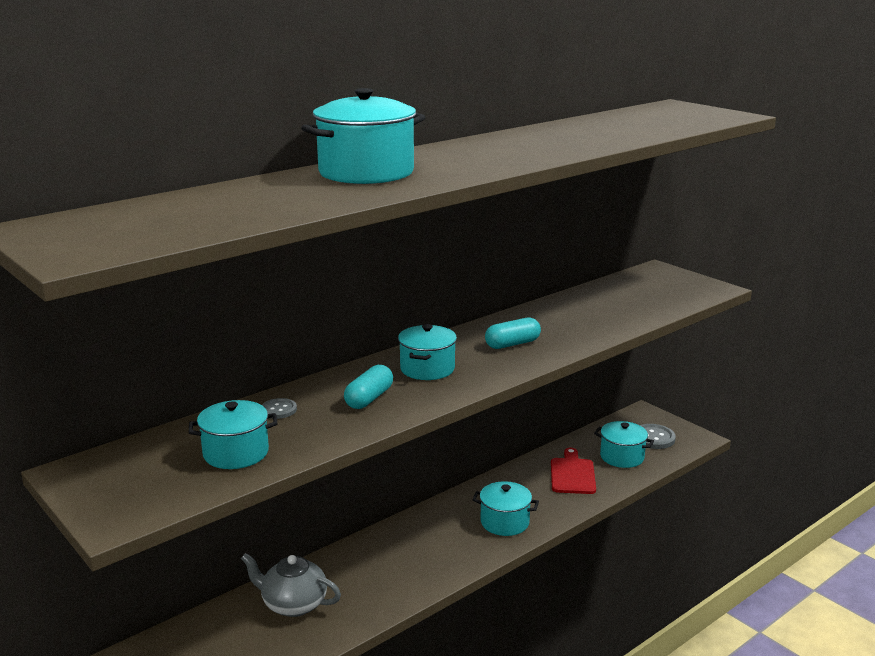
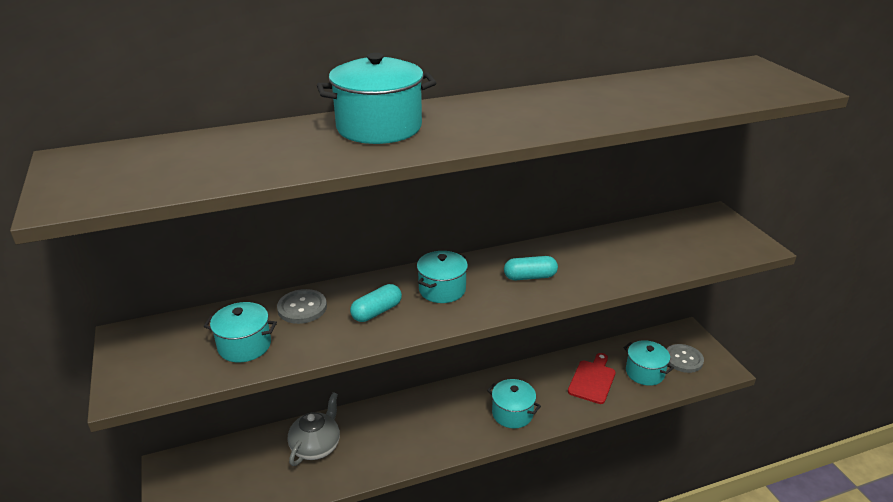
camera: 20 degrees right, 10 degrees up
(279, 410) = (302, 308): grey button -> grey button, size x1.67
(293, 604) = (316, 446): grey teapot -> grey teapot turned 75 degrees clockwise

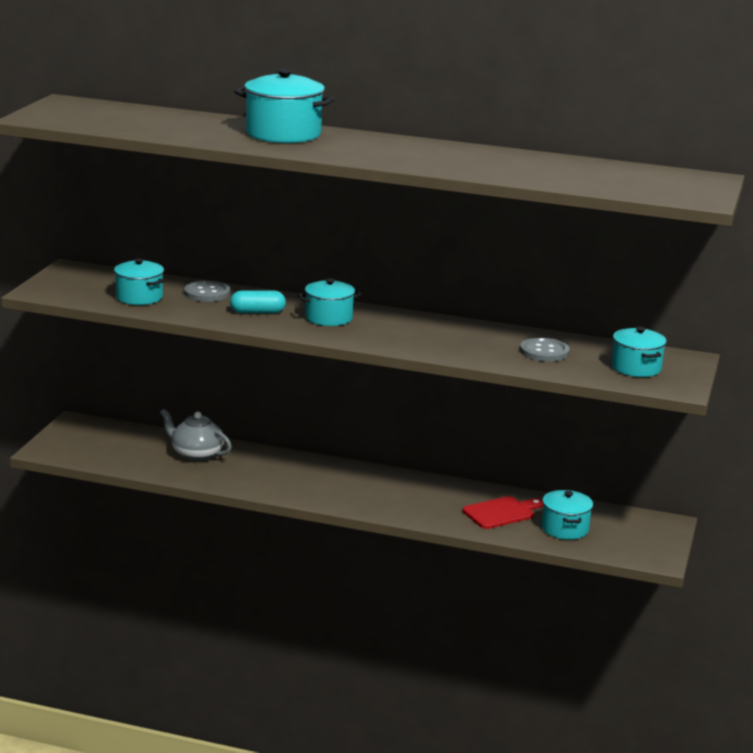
camera: 35 degrees right, 10 degrees down
(316, 446) = (196, 454): grey teapot -> grey teapot turned 120 degrees counterclockwise
(512, 413) = (388, 501): turquoise pot -> turquoise pot (636, 368)
(530, 277) = (415, 334): turquoise capsule -> none
(683, 359) = (624, 537): grey button -> grey button (544, 352)

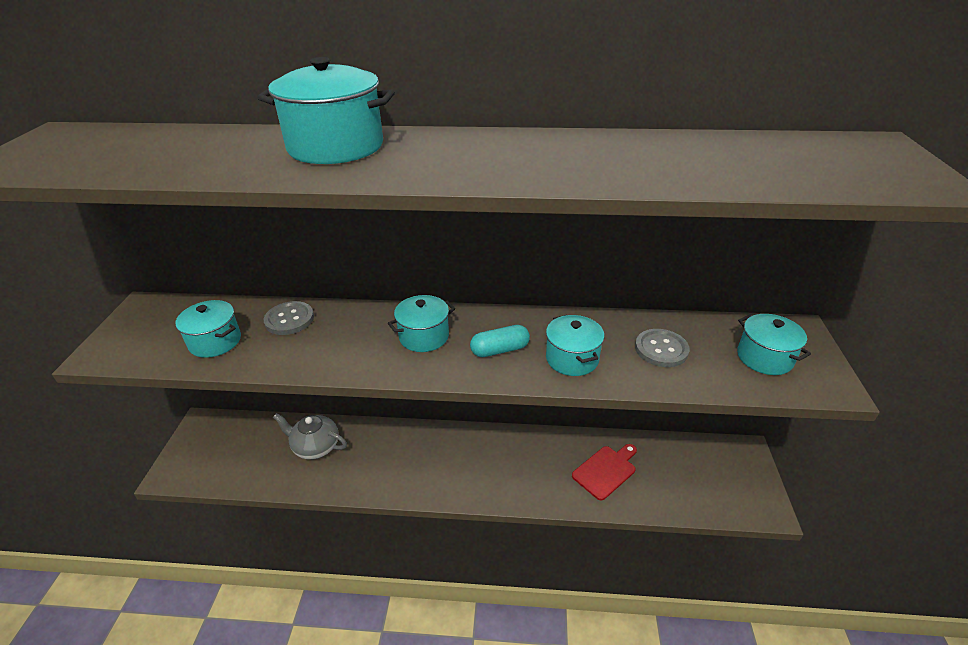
camera: 10 degrees left, 15 degrees up
(257, 312) = (347, 342): turquoise capsule -> turquoise capsule (500, 350)
(565, 529) = (669, 482): turquoise pot -> turquoise pot (572, 359)

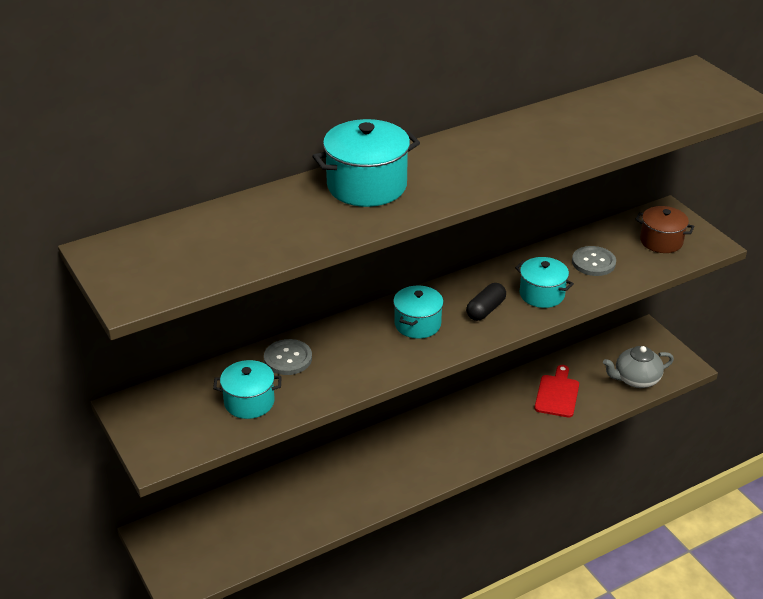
camera: 35 degrees left, 0 degrees up
(315, 446) = (295, 495): grey teapot -> grey teapot (636, 379)
(500, 350) = (485, 310): turquoise capsule -> black capsule
(764, 358) = (661, 241): turquoise pot -> brown pot

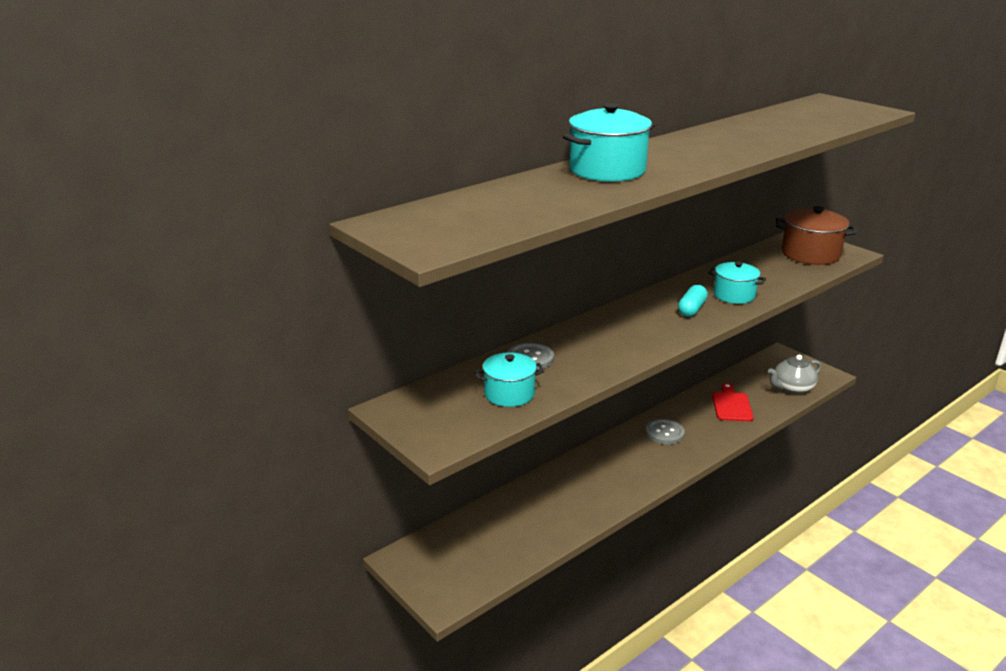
camera: 10 degrees left, 10 degrees down
(417, 324) = (637, 324): turquoise pot -> none
(485, 310) = (691, 309): black capsule -> turquoise capsule
(593, 262) = (764, 271): grey button -> grey button (664, 433)
(661, 241) = (810, 254): brown pot -> brown pot, size x1.53

